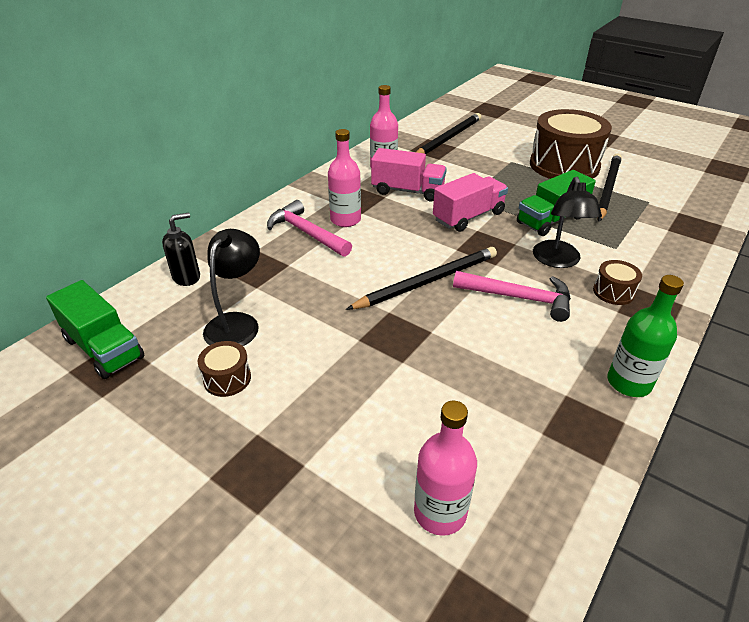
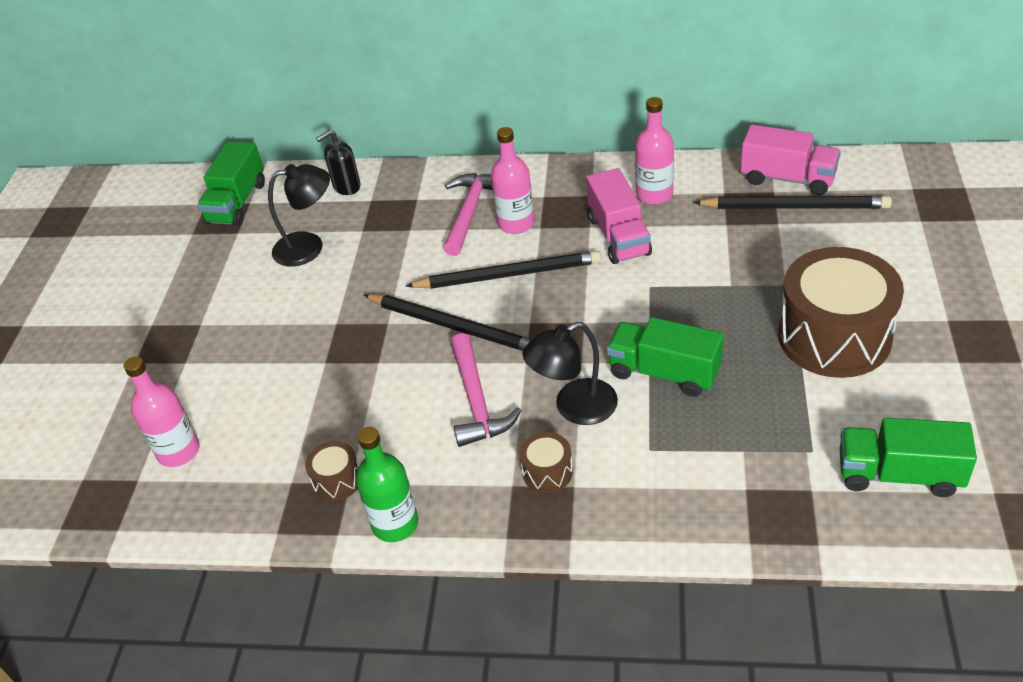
camera: 65 degrees right, 5 degrees up
(187, 277) = (346, 187): black soap dispenser -> black soap dispenser turned 120 degrees clockwise
(227, 378) = (244, 279): brown drum -> brown drum (337, 480)
(468, 217) = (606, 304): pink truck -> pink truck (787, 178)
(607, 189) = (807, 399): black pencil -> black pencil (508, 275)
(680, 187) = (899, 474): none -> green truck

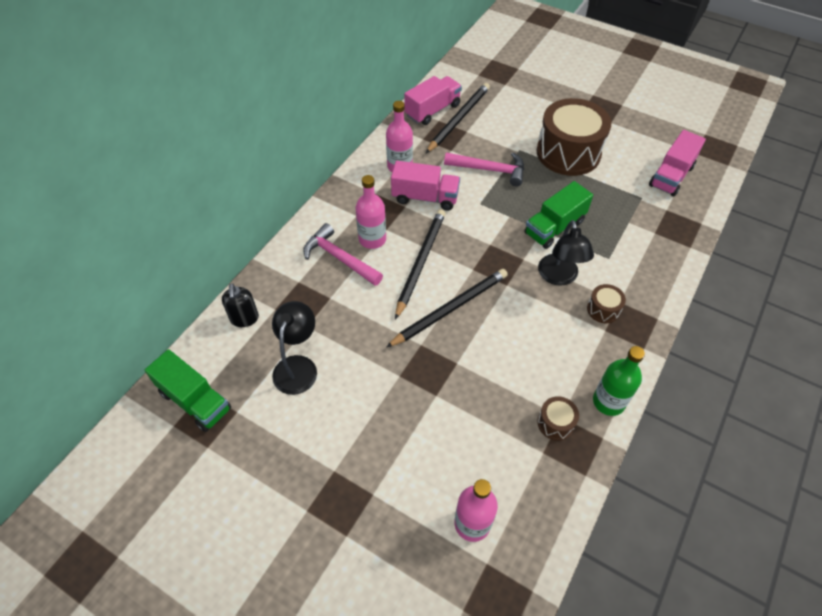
camera: 70 degrees left, 10 degrees up
(477, 401) = (526, 322): pink hammer -> pink hammer (490, 170)
(899, 474) = (671, 176): green truck -> pink truck

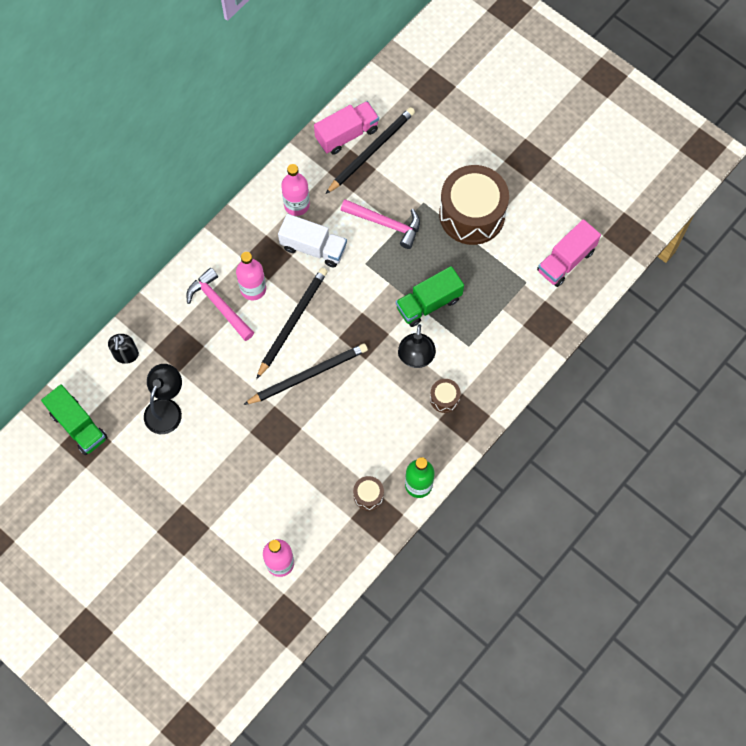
camera: 10 degrees right, 15 degrees up
(425, 197) = (313, 248): pink truck -> white truck

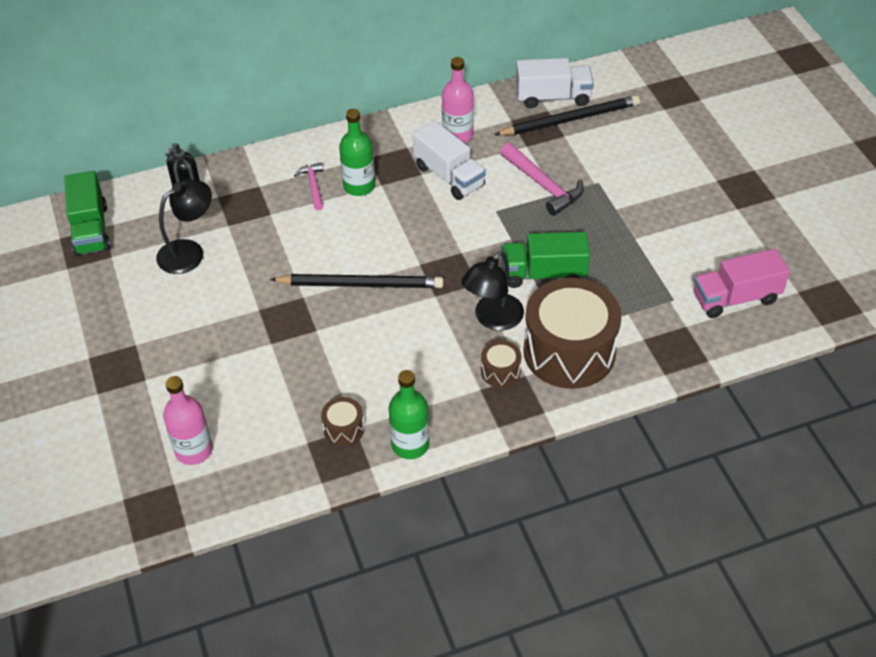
camera: 30 degrees right, 20 degrees down
(219, 305) = (313, 186): pink hammer -> pink hammer, size x0.60
(253, 289) = (359, 186): pink bottle -> green bottle
(292, 322) = (379, 230): black pencil -> none
(347, 134) = (553, 97): pink truck -> white truck
(472, 214) = (648, 213): brown drum -> brown drum (569, 351)

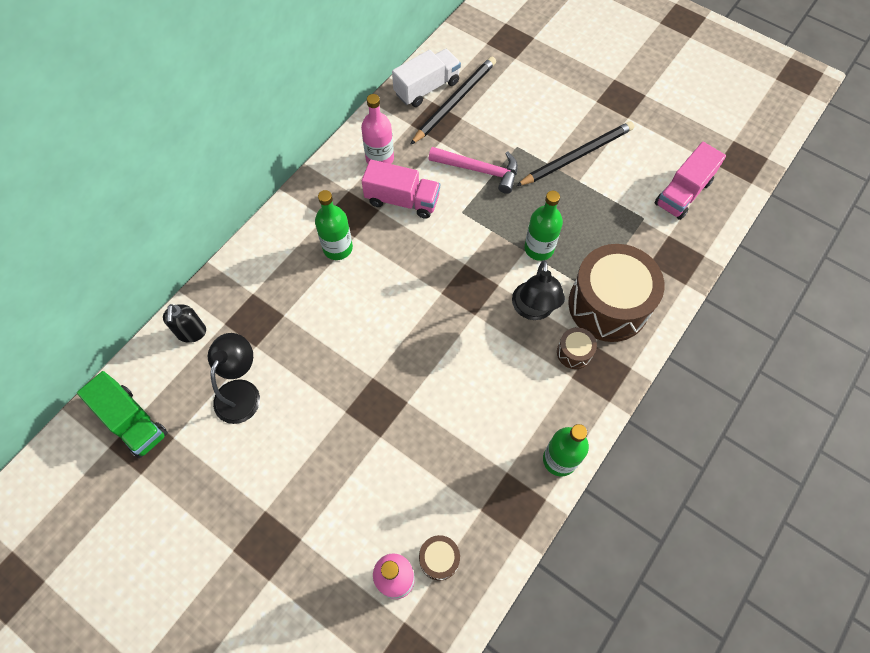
camera: 35 degrees left, 15 degrees up
(313, 186) = (299, 268): pink hammer -> none
(343, 429) = (499, 479): brown drum -> brown drum (439, 559)
(361, 284) = (410, 338): black pencil -> black pencil (577, 156)
(449, 176) = (402, 200): white truck -> pink truck
(543, 274) = (539, 248): green truck -> green bottle

